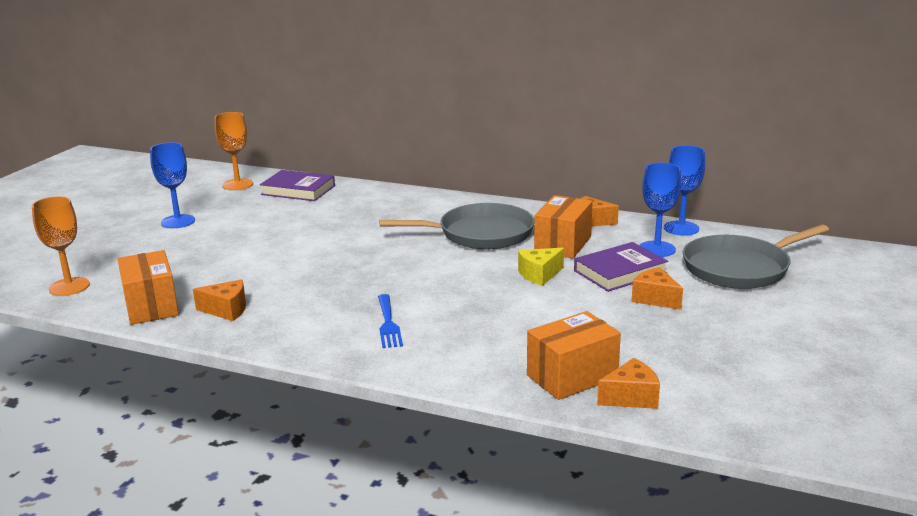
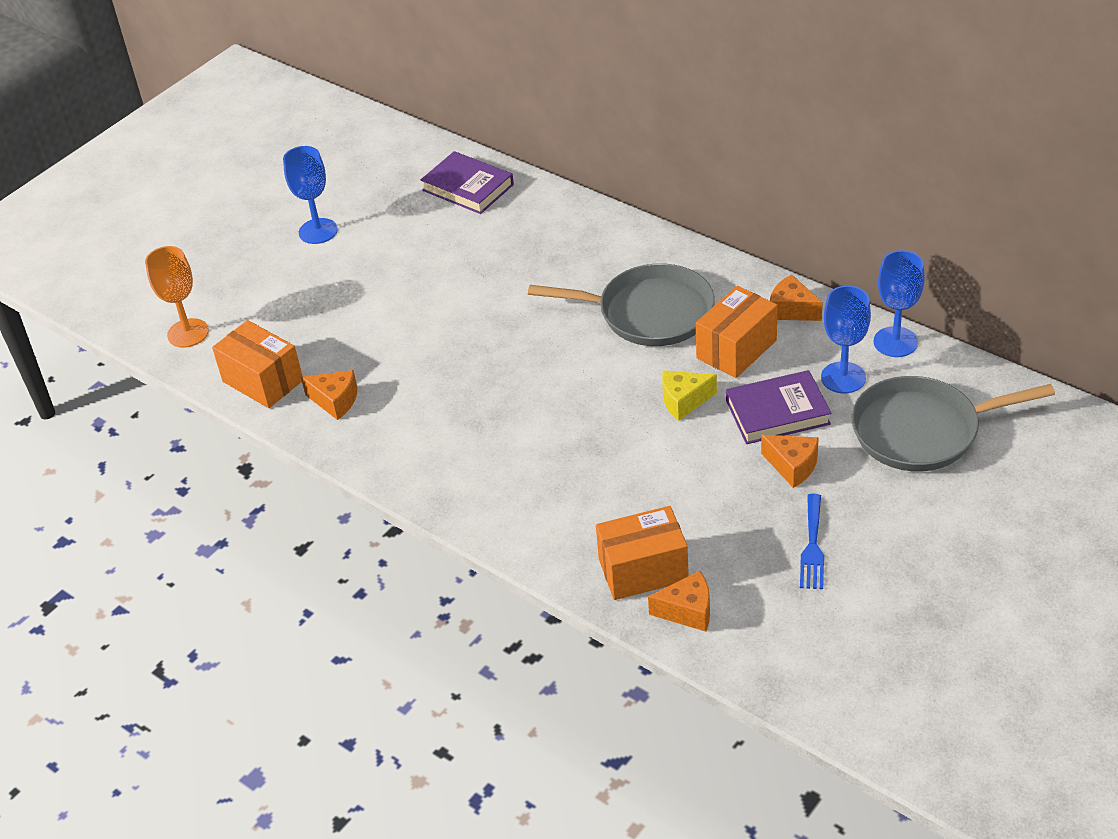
camera: 20 degrees right, 20 degrees up
(151, 306) = (263, 381): orange box -> orange box turned 45 degrees counterclockwise
(237, 184) = (401, 164): orange goblet -> none
(388, 324) = (490, 454): blue fork -> blue fork (812, 546)
(655, 299) = (792, 466): orange cheese -> orange cheese turned 150 degrees clockwise

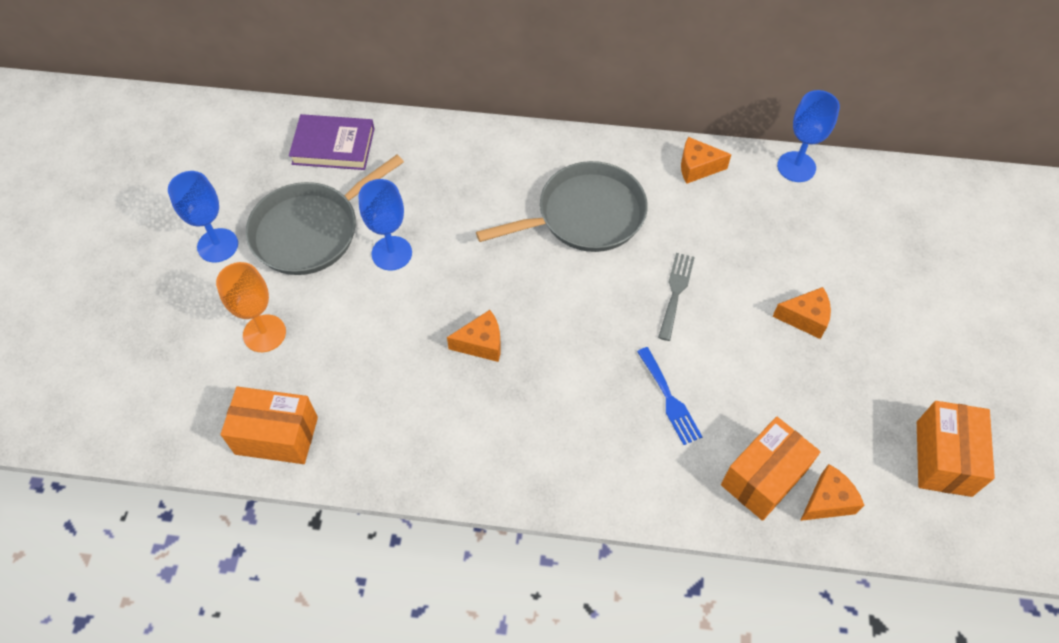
camera: 35 degrees left, 15 degrees up
(188, 333) = (159, 414): orange goblet -> orange goblet (264, 333)
(335, 401) = (366, 426): orange cheese -> orange cheese (481, 343)
(684, 401) = (676, 292): yellow cheese -> grey fork
(736, 349) = (681, 223): orange box -> orange box (943, 458)
(777, 412) = (756, 271): purple book -> none
(812, 546) = (875, 389): blue fork -> blue fork (669, 399)
(843, 377) = (782, 216): blue goblet -> blue goblet (391, 253)
(921, 431) = (874, 242): grey pan -> grey pan (310, 231)

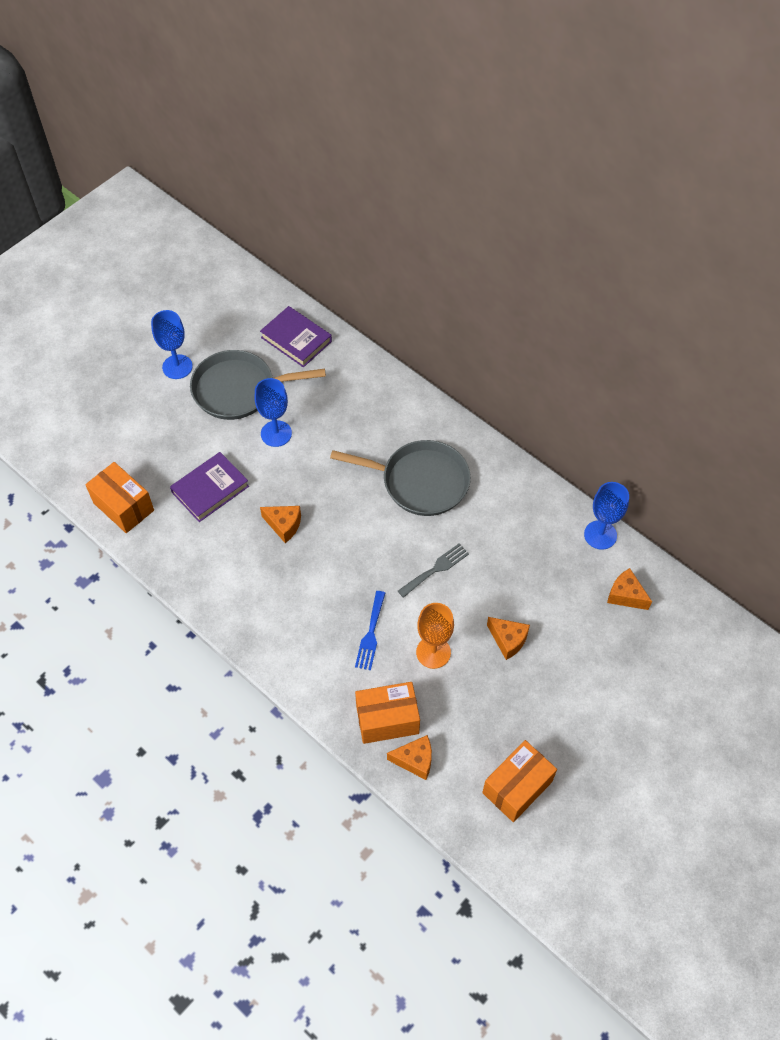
camera: 35 degrees right, 0 degrees up
(264, 333) = (163, 440): orange goblet -> orange goblet (433, 652)
(365, 355) = (210, 489): none -> purple book
(697, 167) = (527, 494): orange cheese -> orange cheese (625, 595)

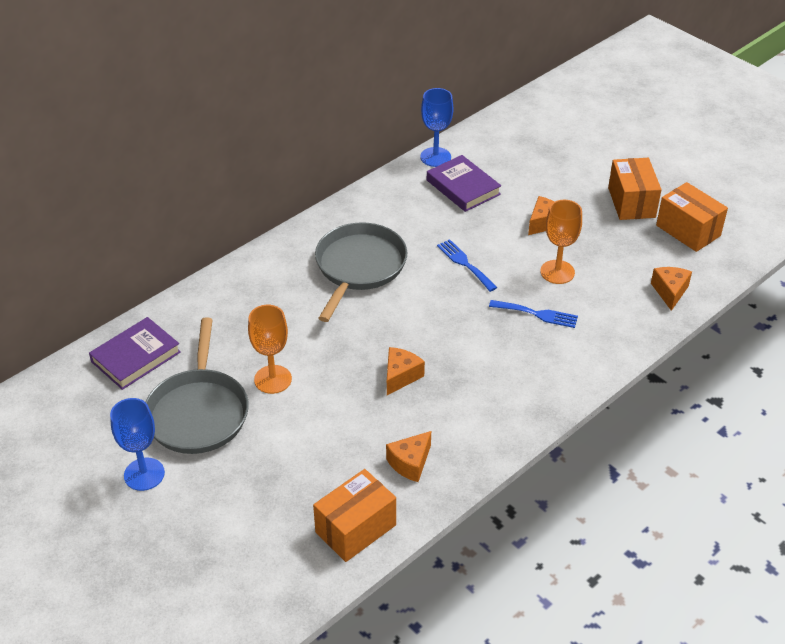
camera: 85 degrees left, 15 degrees down
(210, 489) = (342, 441): purple book -> purple book (463, 187)
(276, 433) = (273, 379): blue goblet -> orange goblet
(387, 719) = (630, 308): orange box -> orange box (631, 202)
(436, 569) = (464, 263): grey fork -> blue fork
(625, 595) = (499, 150): orange cheese -> orange cheese (410, 463)

